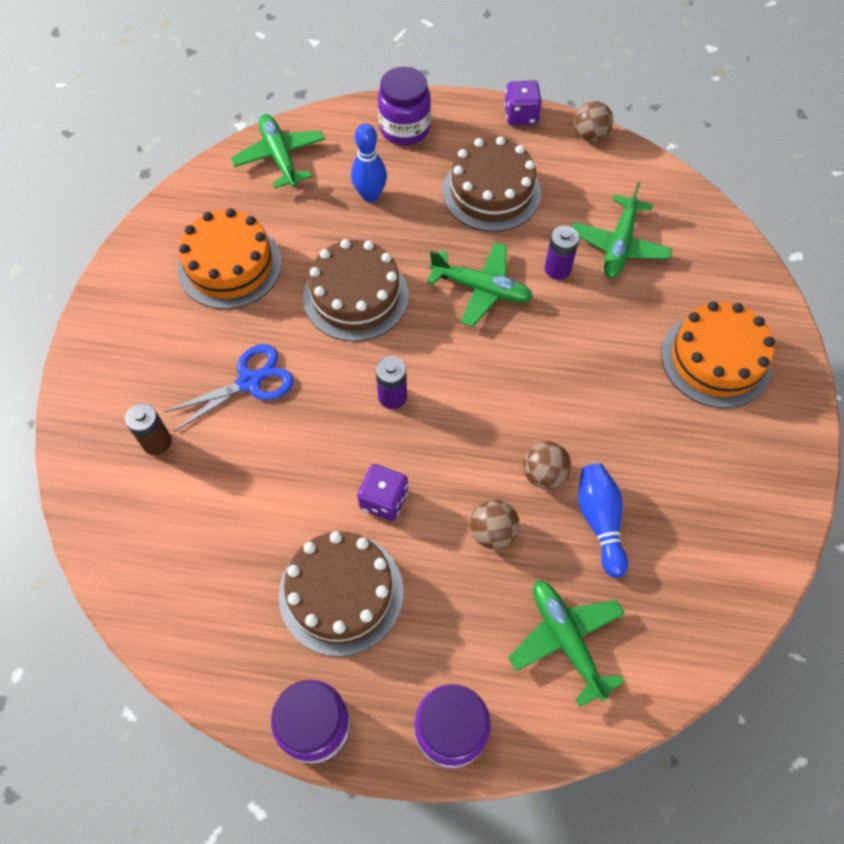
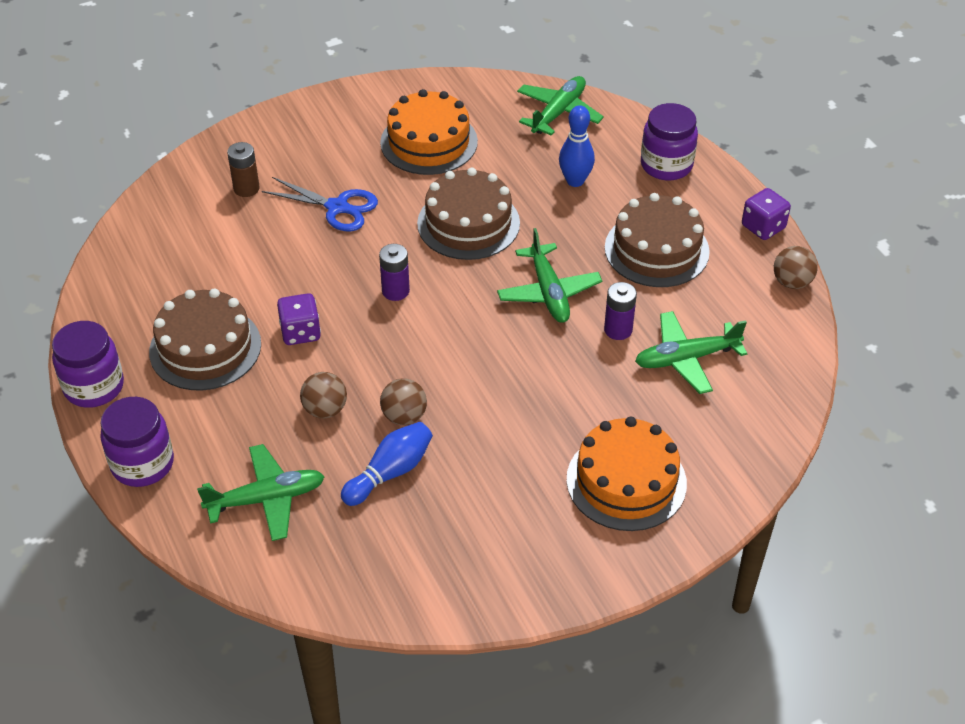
camera: 55 degrees right, 15 degrees down
(566, 640) = (266, 499): green plane -> green plane turned 45 degrees clockwise

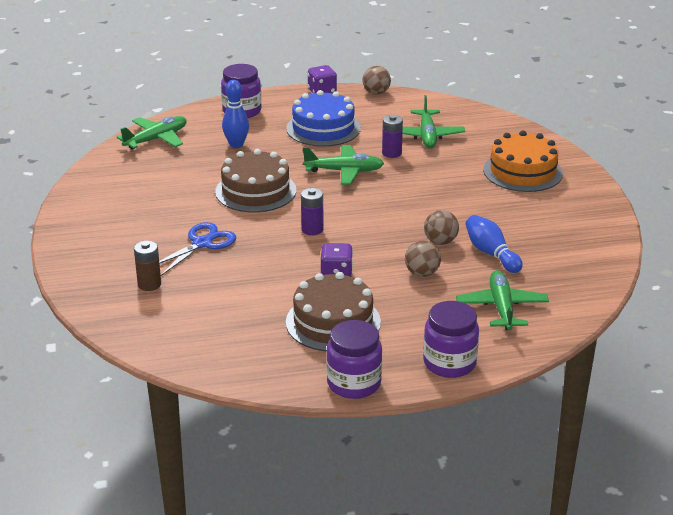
camera: 75 degrees left, 15 degrees down
(429, 142) = (151, 194): orange cake -> none
(558, 112) = (156, 139): green plane -> green plane turned 90 degrees clockwise
(656, 249) = (323, 128): brown cake -> blue cake

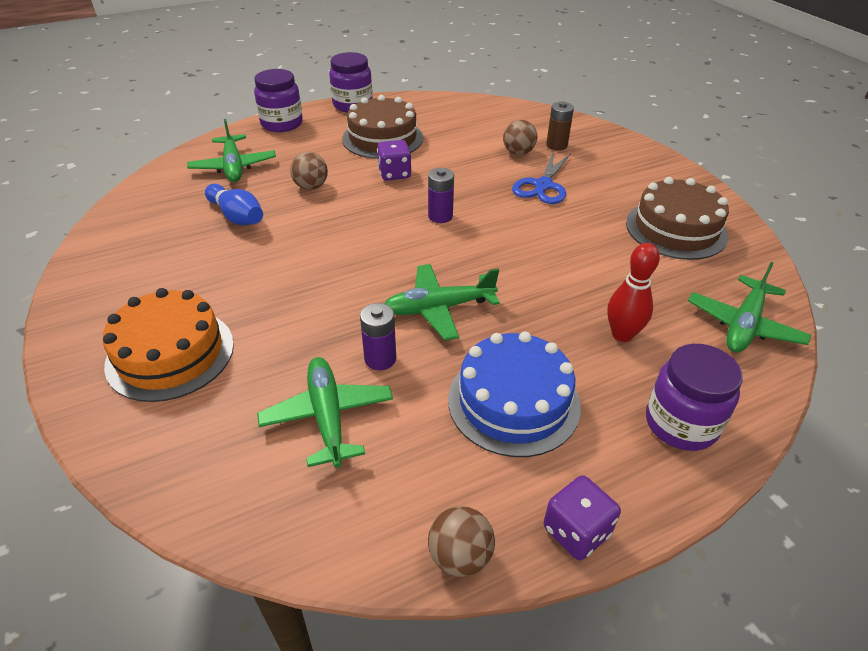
camera: 165 degrees right, 10 degrees up
(236, 145) = (622, 334): blue bowling pin -> red bowling pin
(256, 191) = (535, 256): brown cake -> brown cake (676, 229)
(440, 241) = (294, 222): brown ball -> brown ball (518, 153)

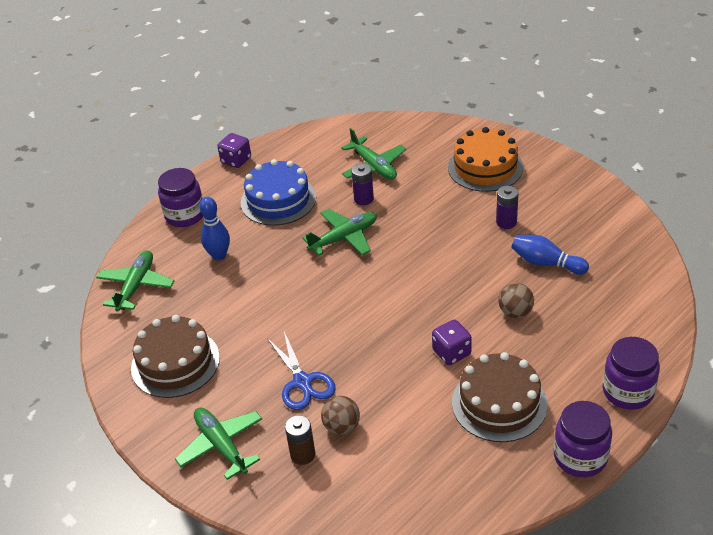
camera: 165 degrees right, 0 degrees up
(233, 167) = (608, 313): green plane -> green plane (221, 446)
(440, 216) = (381, 314): purple battery -> purple battery (506, 222)
(460, 556) = (284, 140): brown ball -> none
(543, 185) = (302, 382): blue scissors -> blue scissors turned 150 degrees clockwise
(622, 334) = (219, 255): red bowling pin -> blue bowling pin

